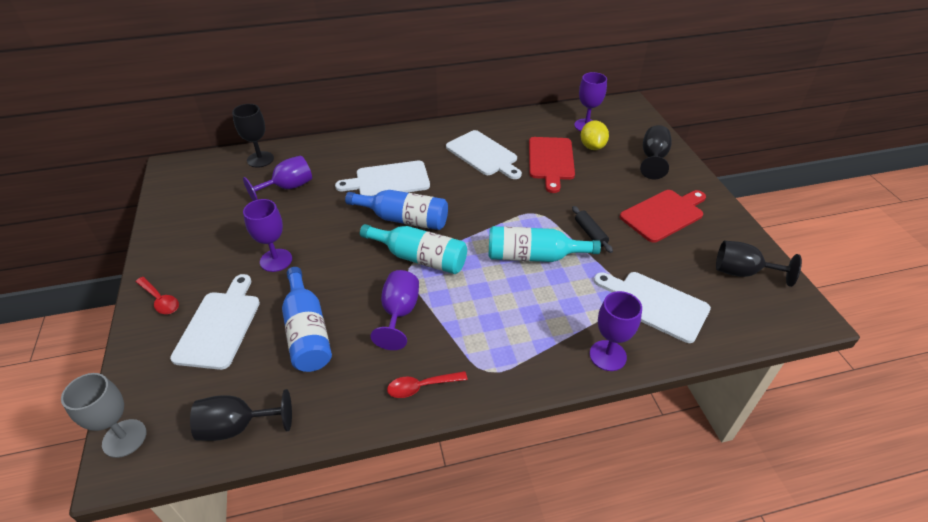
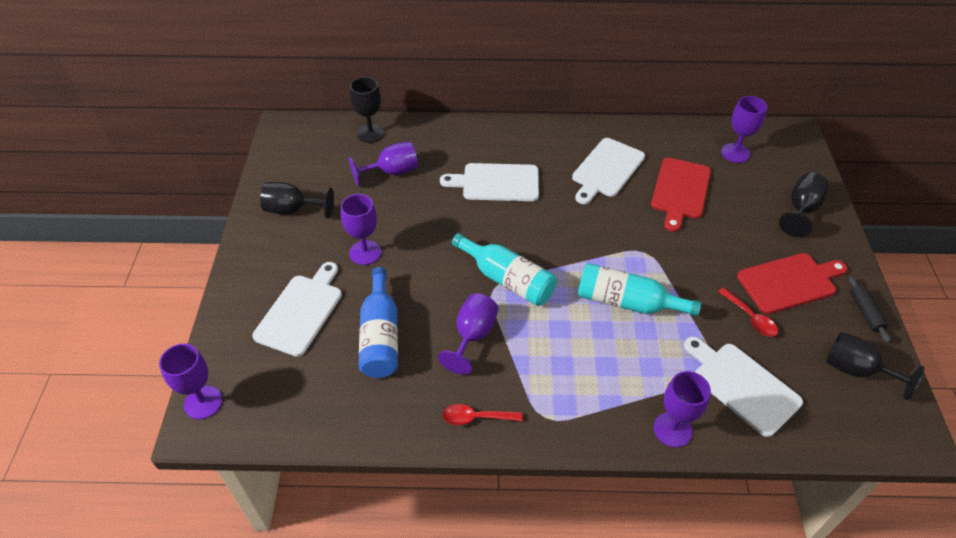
camera: 15 degrees right, 5 degrees up
(124, 438) = (203, 402): grey goblet -> purple goblet
(160, 300) = (252, 273): red spoon -> red spoon (750, 318)
(237, 427) = (300, 415): black goblet -> black goblet (292, 210)
(404, 219) = (502, 232): blue bottle -> none
(483, 155) = (606, 170): white cutting board -> white cutting board turned 60 degrees clockwise
(590, 233) = (697, 288): black rolling pin -> black rolling pin (865, 312)
(592, 147) = (734, 181): yellow lemon -> none

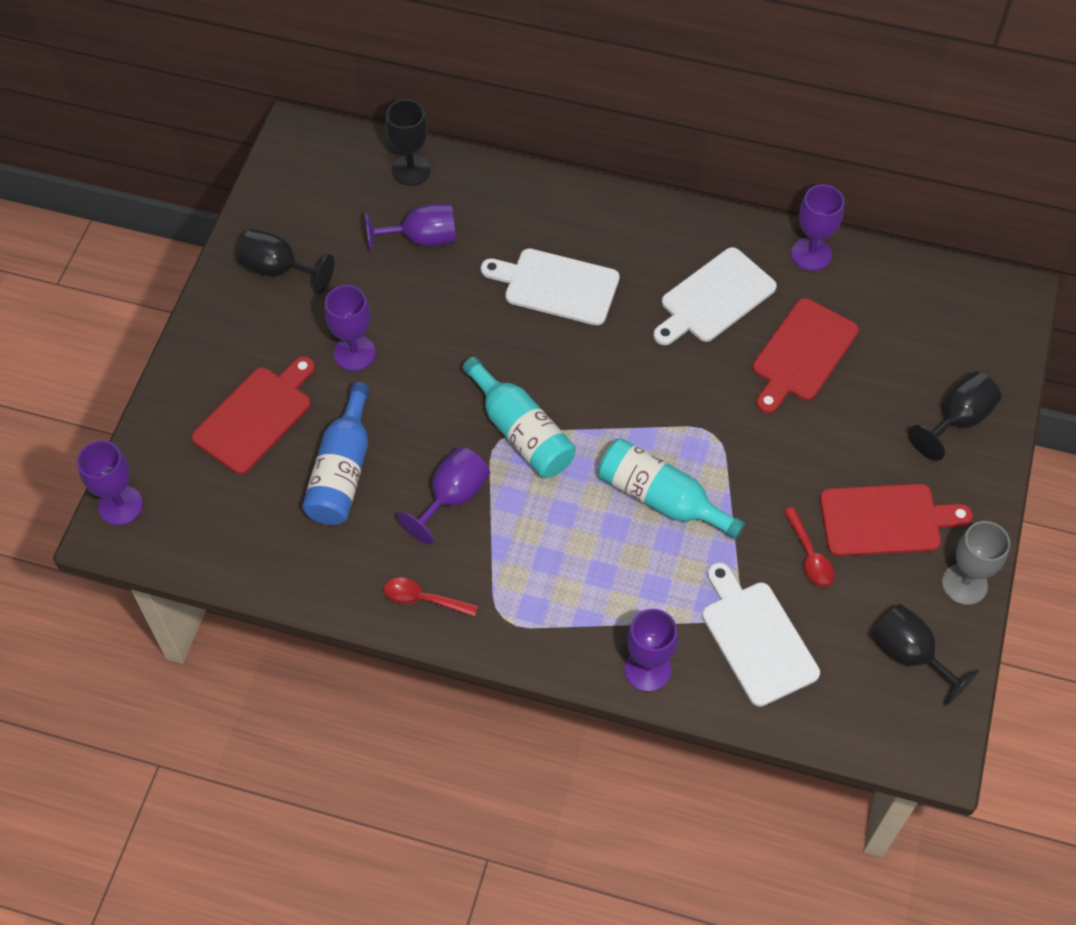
camera: 15 degrees right, 10 degrees up
(301, 311) = (256, 416): white cutting board -> red cutting board
(735, 153) = (909, 311): purple goblet -> purple goblet (811, 254)
(865, 312) = (964, 584): black rolling pin -> grey goblet

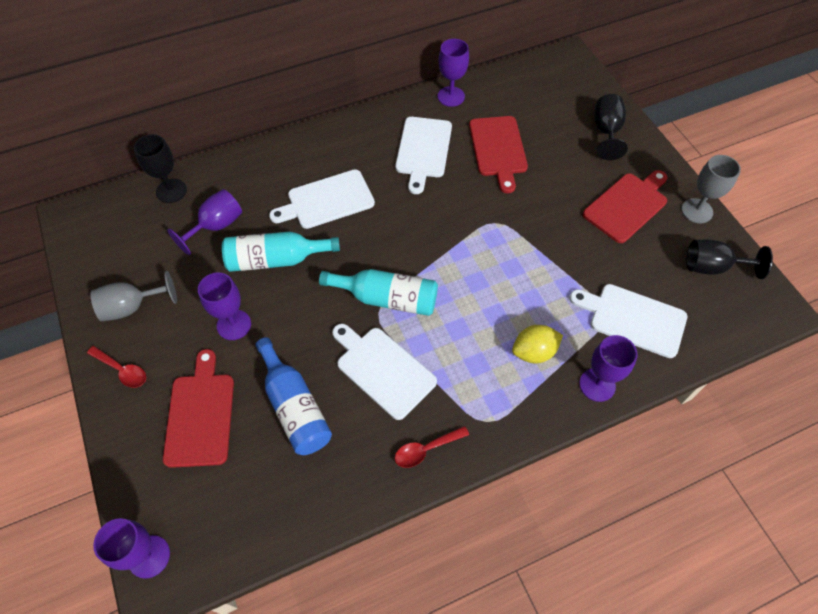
camera: 40 degrees left, 0 degrees up
(279, 269) = (132, 307): black goblet -> grey goblet
(452, 497) = (383, 369): purple goblet -> white cutting board
(616, 591) = (534, 352): none -> yellow lemon
(661, 498) = (504, 278): turquoise bottle -> turquoise bottle (276, 259)
(809, 556) = (611, 252): red spoon -> red spoon (122, 370)

